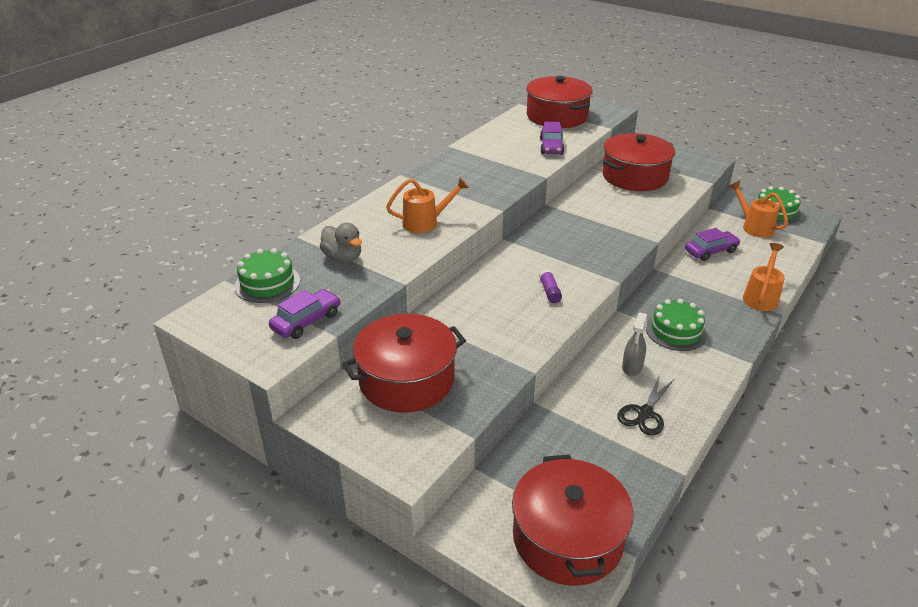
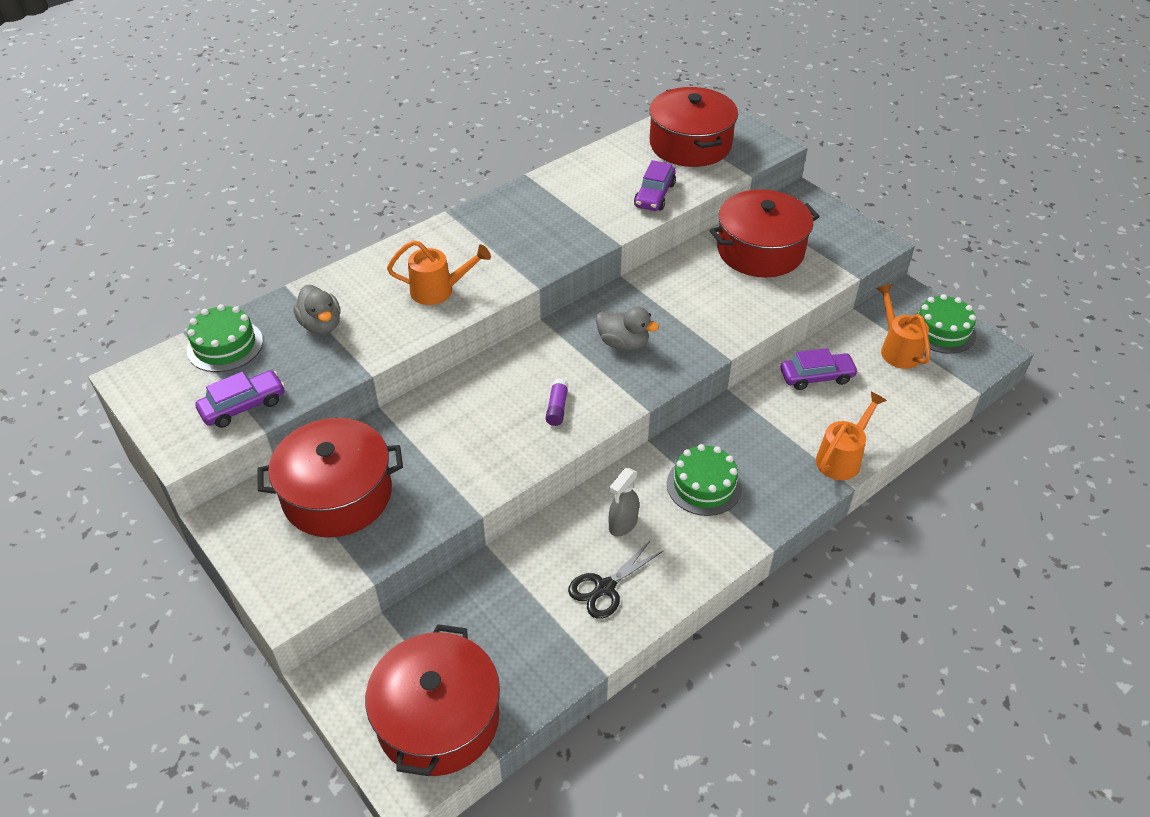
camera: 15 degrees right, 10 degrees up
(573, 244) = (623, 343): none -> grey duck

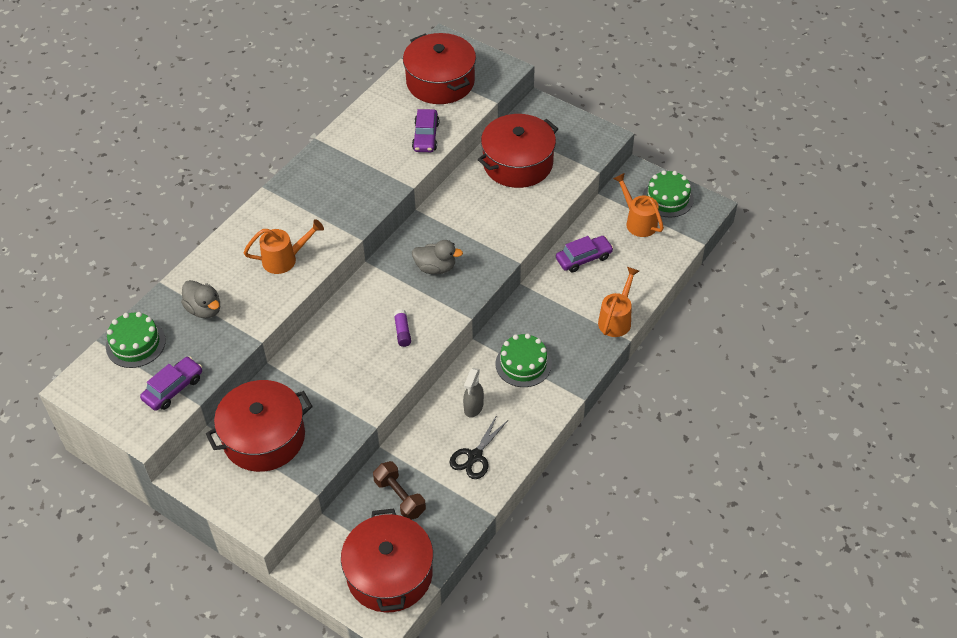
camera: 15 degrees left, 5 degrees up
(489, 617) = (400, 497): none -> brown dumbbell

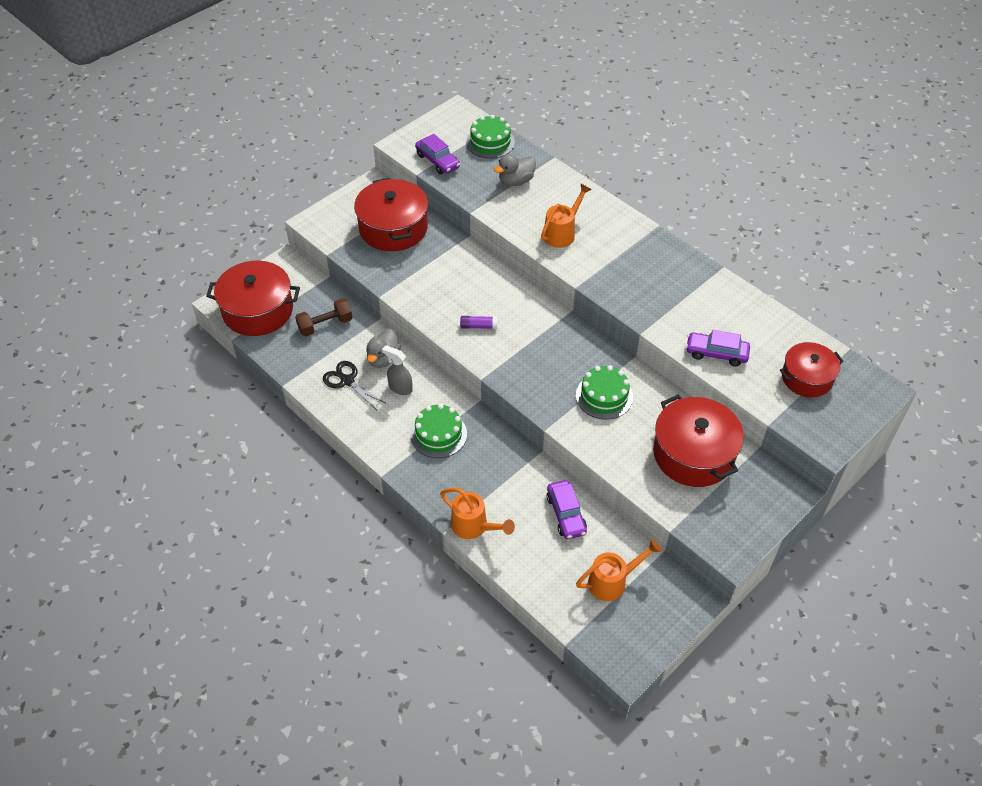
camera: 100 degrees right, 0 degrees up
(284, 259) = (562, 233): orange watering can -> orange watering can turned 135 degrees counterclockwise
(435, 267) = (552, 361): grey duck -> grey duck (383, 359)
(440, 82) = (807, 378): red pot -> red pot, size x0.63
(668, 198) = (646, 623): green cake -> green cake (604, 396)

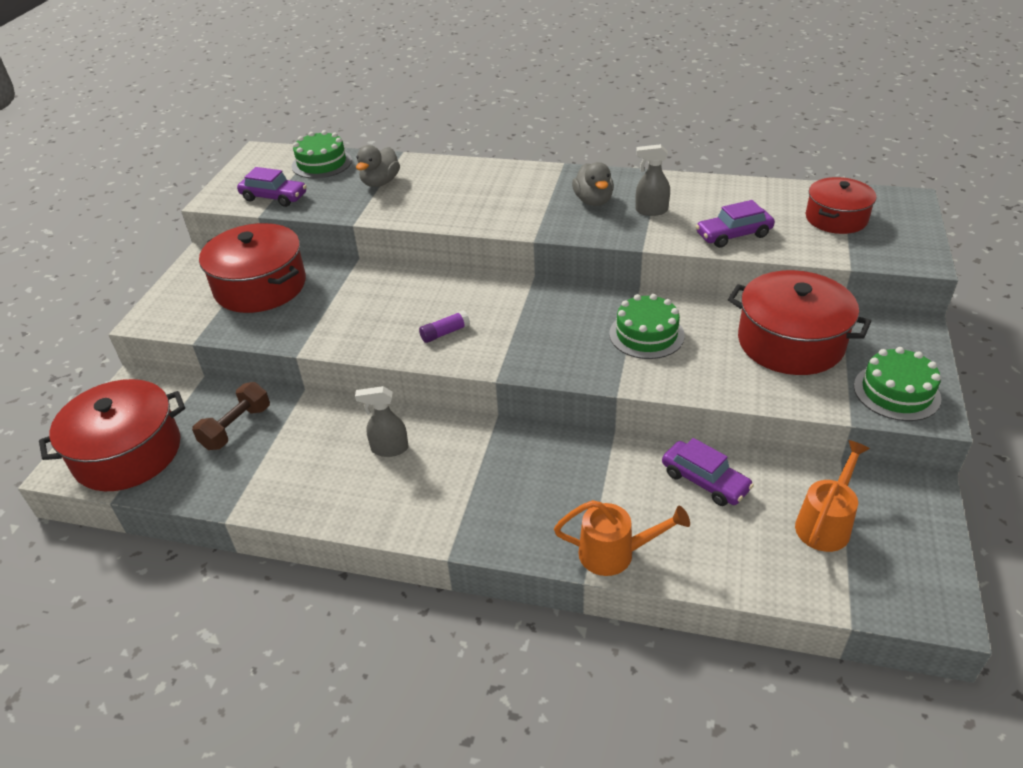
camera: 30 degrees left, 10 degrees down
(347, 381) = (313, 474): black scissors -> none
(383, 359) = (342, 428): grey duck -> grey duck (593, 201)
(438, 434) = (480, 474): green cake -> green cake (896, 392)
(562, 233) = (472, 204): orange watering can -> none
(679, 302) = (651, 211): none -> grey spray bottle

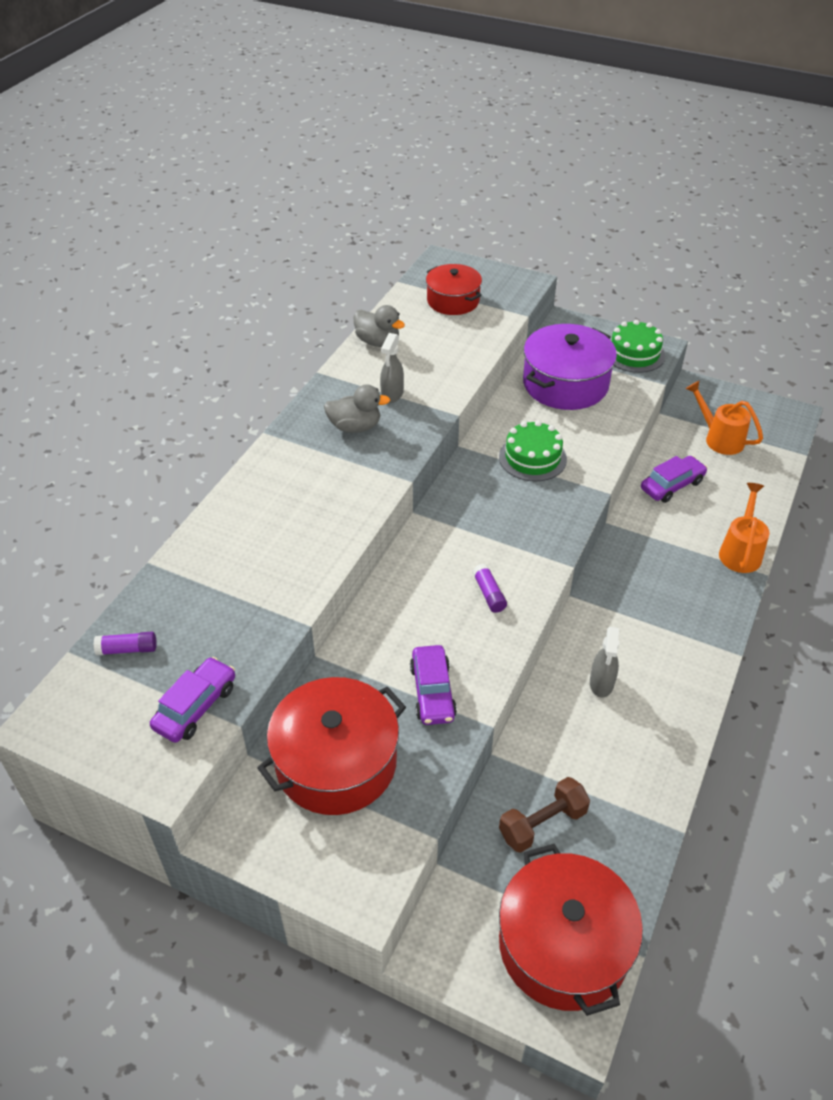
camera: 80 degrees left, 5 degrees up
(236, 427) = (542, 823): brown dumbbell -> brown dumbbell turned 75 degrees counterclockwise
(322, 163) = (127, 649): green cake -> purple glue stick
(380, 182) = (219, 591): grey duck -> grey duck (378, 342)
(733, 235) = (455, 358): purple car -> purple car (432, 692)
(790, 342) = (565, 384): red pot -> purple pot

